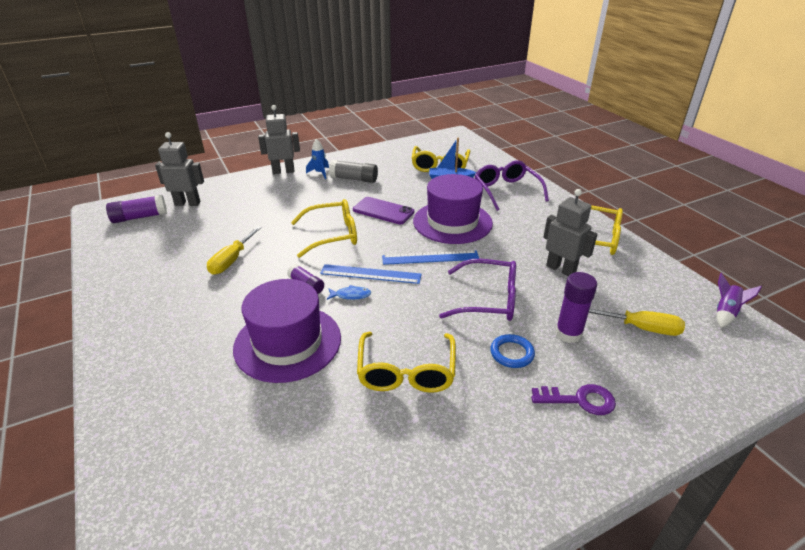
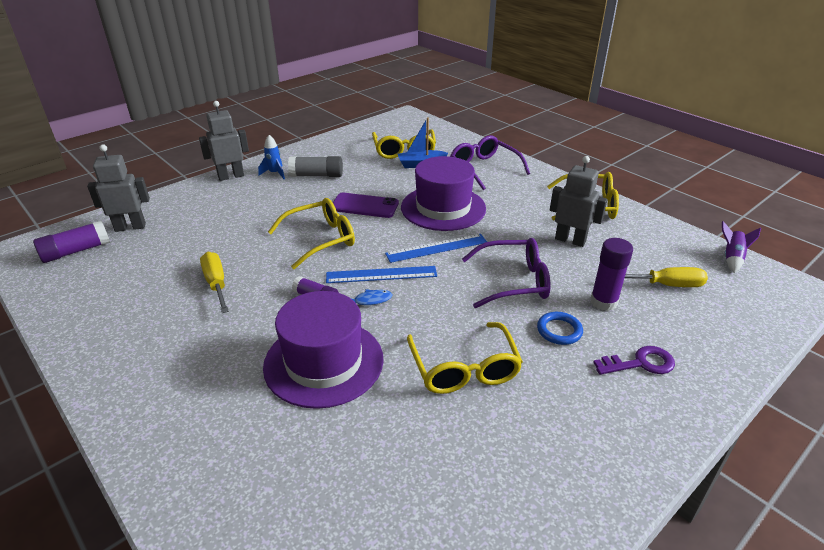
camera: 15 degrees left, 0 degrees up
(232, 260) = (216, 284): yellow screwdriver -> yellow screwdriver turned 150 degrees clockwise

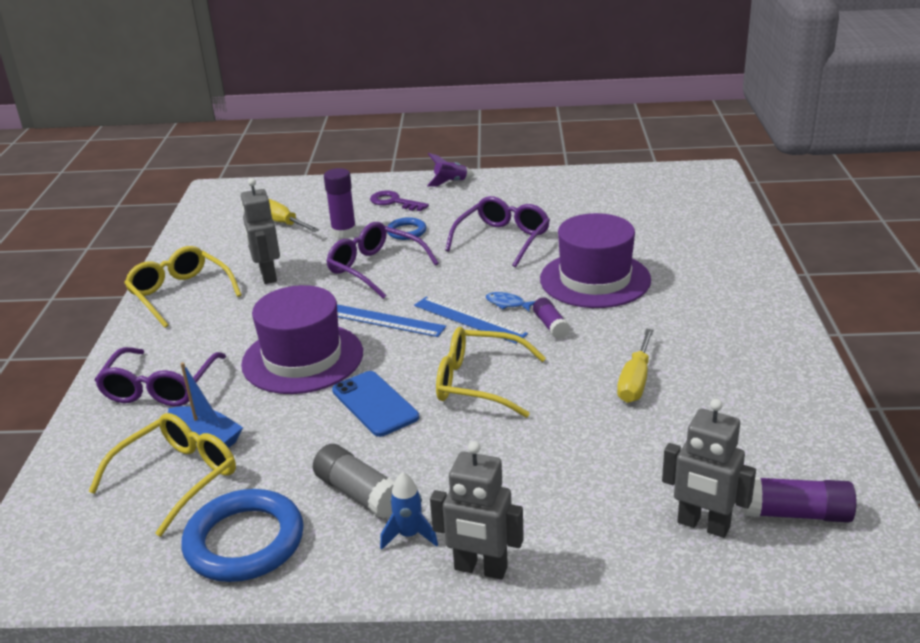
camera: 135 degrees left, 5 degrees down
(341, 148) = (244, 541): none -> blue ring
(364, 206) = (374, 404): purple phone -> blue phone
(464, 368) = (502, 239): yellow glasses -> purple glasses
(732, 258) = (199, 216): purple rocket -> purple rocket (450, 182)

